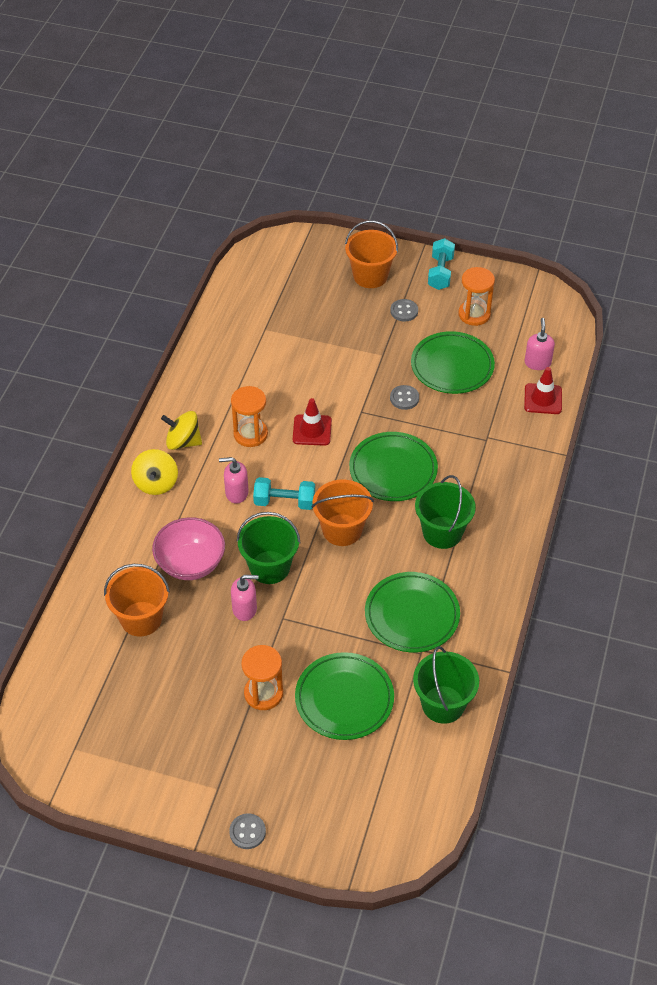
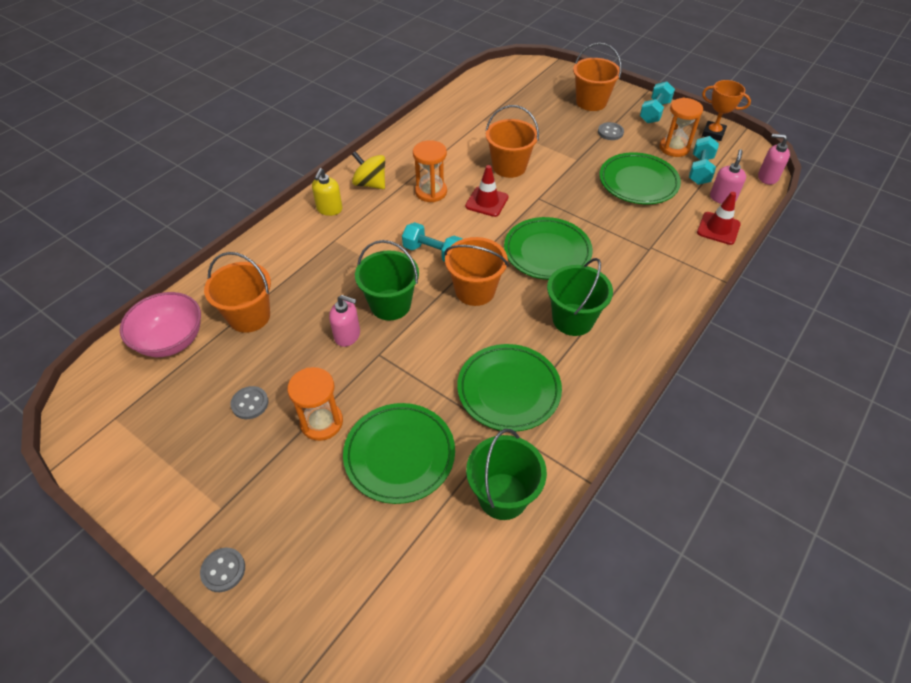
camera: 20 degrees right, 0 degrees up
(156, 483) = (329, 209): yellow spinning top -> yellow soap dispenser
(190, 563) = (321, 281): pink bowl -> pink bowl (171, 340)
(236, 493) = (394, 234): pink soap dispenser -> pink soap dispenser (767, 177)
(317, 382) = (509, 167): none -> orange bucket
(404, 398) = (583, 197): grey button -> grey button (250, 403)
(507, 285) = (713, 133): none -> orange trophy
(507, 335) = (700, 170): none -> turquoise dumbbell

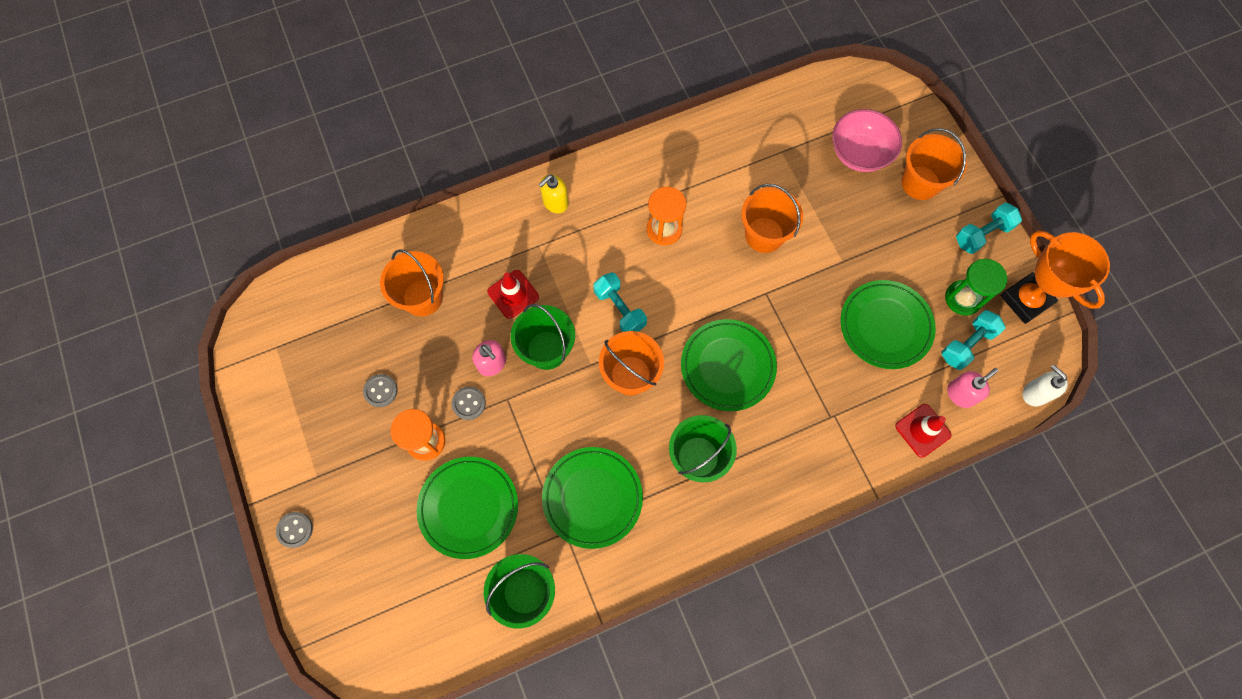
camera: 30 degrees right, 20 degrees up
(171, 340) = (349, 290): pink bowl -> pink bowl (859, 154)
(370, 184) = (612, 188): yellow spinning top -> none
(486, 202) = (710, 271): red traffic cone -> red traffic cone (513, 294)
(610, 132) = (908, 240): grey button -> grey button (469, 403)
(674, 148) = (963, 298): orange hourglass -> green hourglass
(713, 133) = (1025, 300): orange trophy -> orange trophy, size x1.55
(767, 177) = (1035, 393): pink soap dispenser -> white soap dispenser

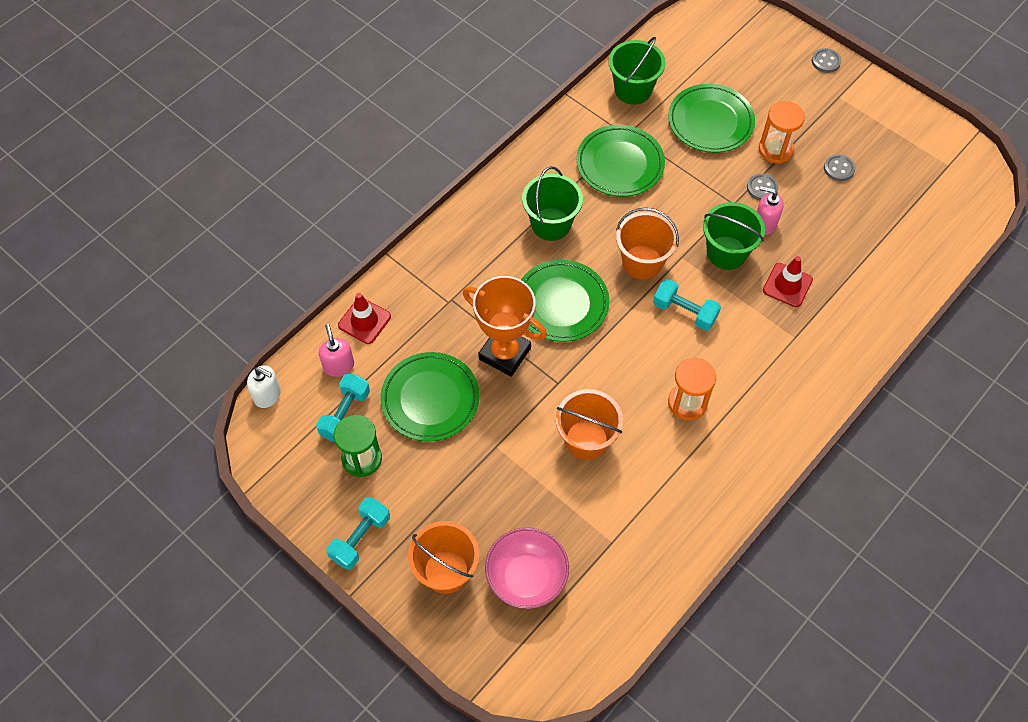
camera: 155 degrees right, 10 degrees down
(422, 297) = (862, 250): orange bucket -> none
(555, 202) = (807, 384): yellow soap dispenser -> none
(960, 394) = (338, 366): pink soap dispenser -> pink soap dispenser turned 135 degrees clockwise
(1025, 300) = (297, 484): orange trophy -> orange trophy (504, 353)

